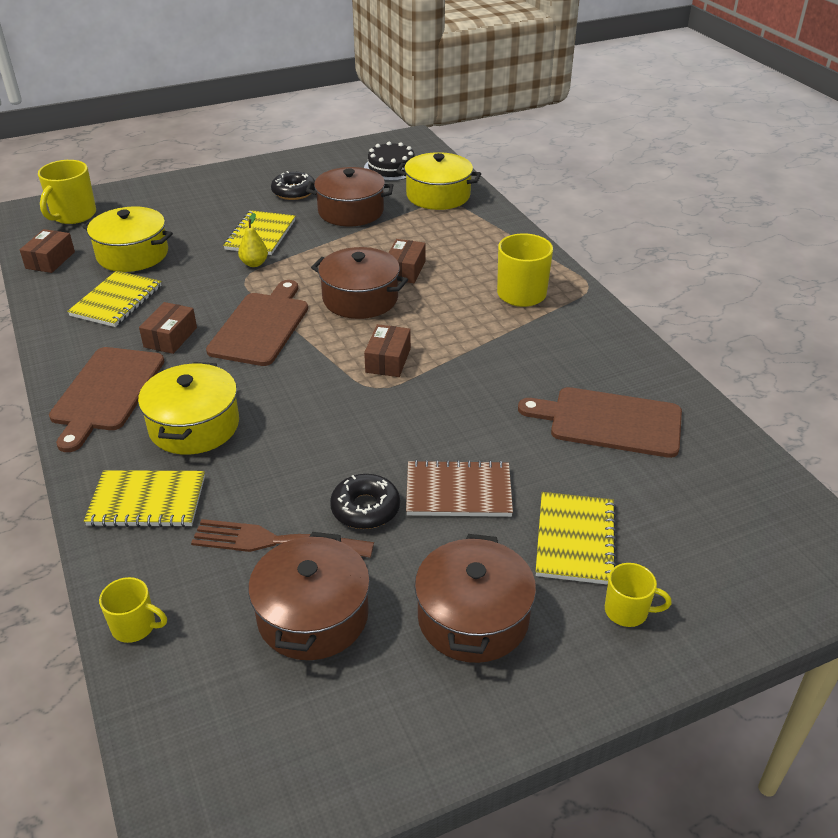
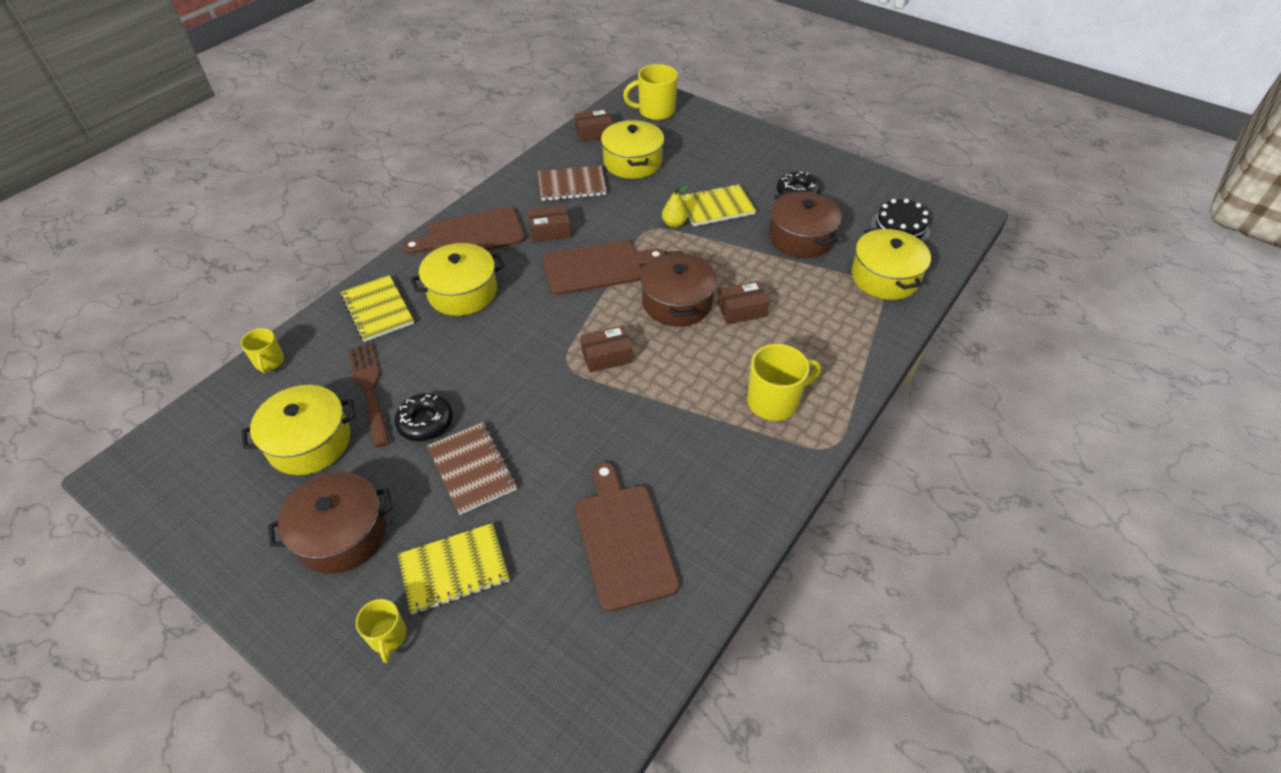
camera: 60 degrees right, 10 degrees up
(116, 301) = (572, 185): yellow notebook -> brown notebook
(313, 615) = (309, 442): brown pot -> yellow pot

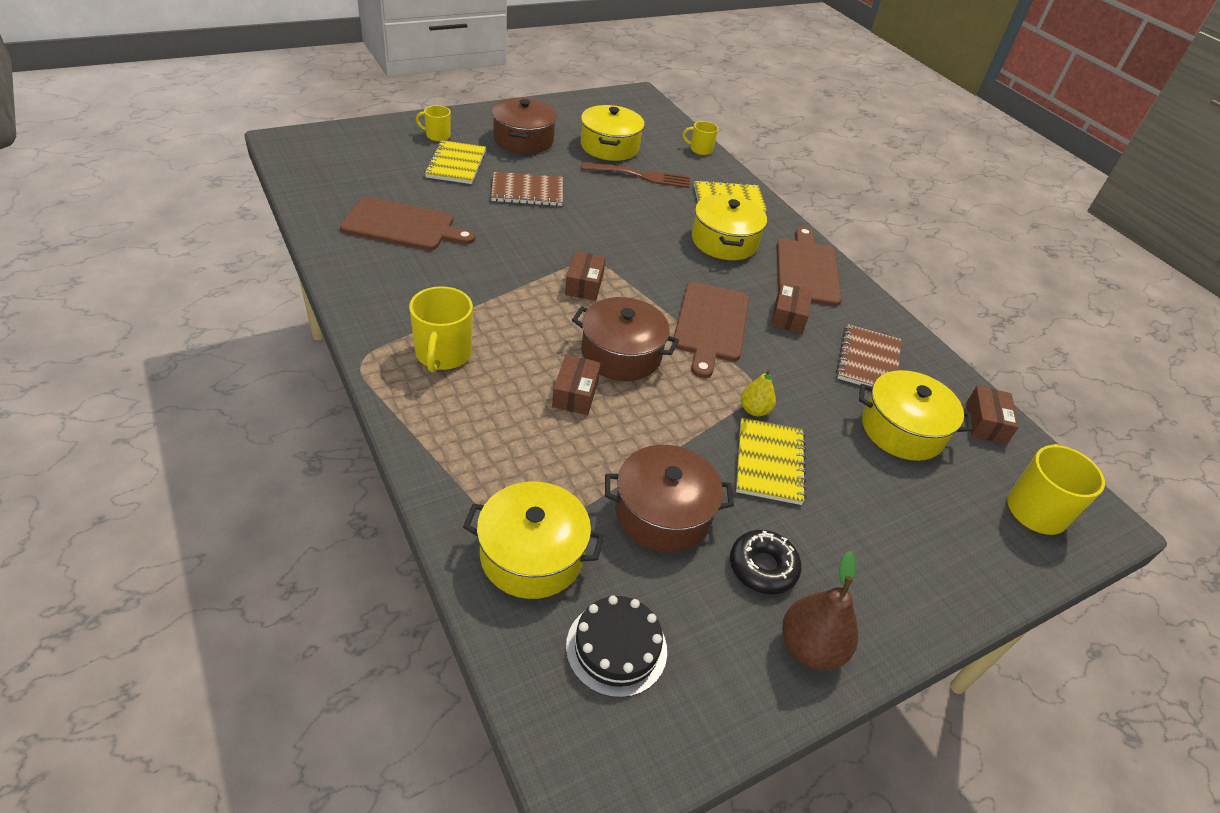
camera: 110 degrees right, 5 degrees down
(425, 422) = (588, 187): black donut -> none
(827, 168) = (810, 648): none -> brown pear

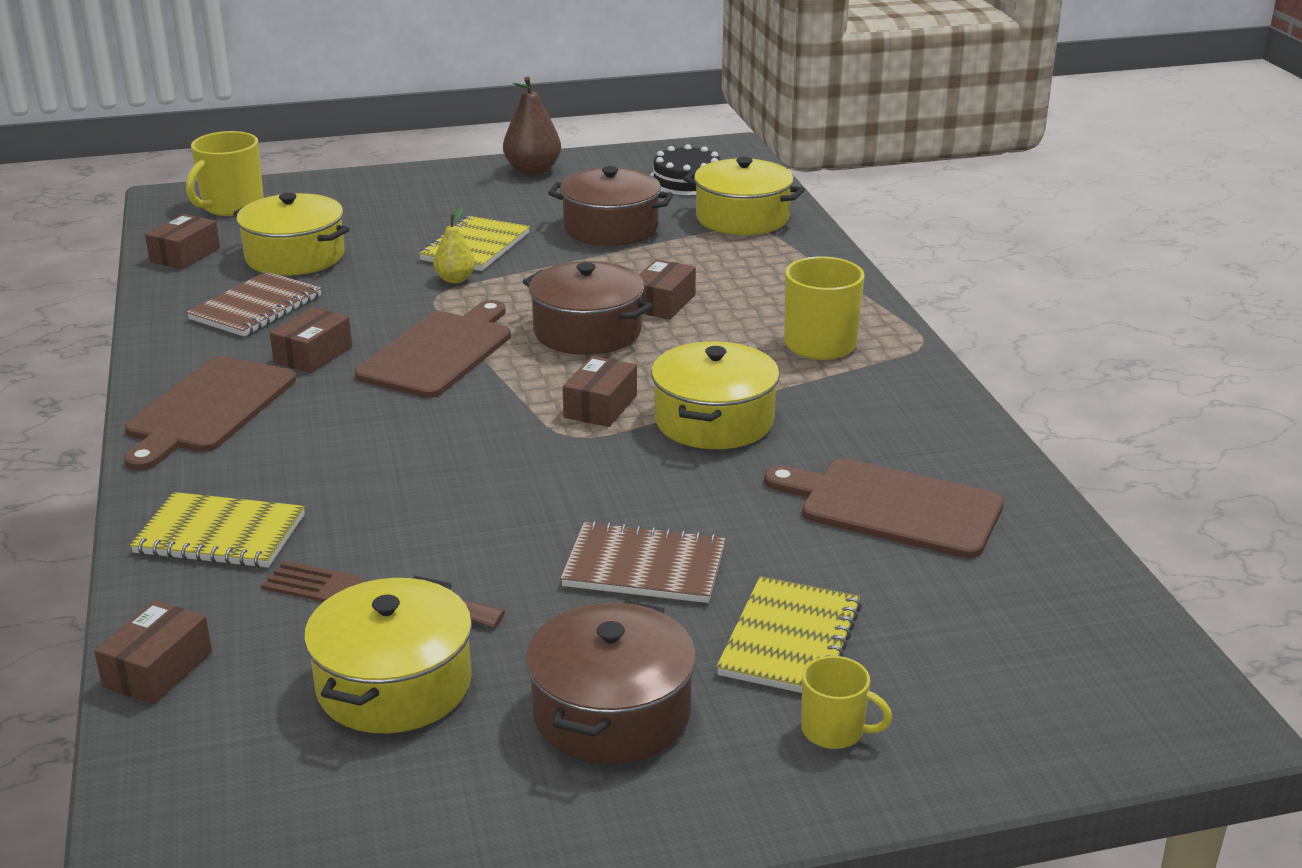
camera: 160 degrees left, 15 degrees down
(700, 149) = (158, 669): yellow mug -> brown box
(724, 241) = (310, 457): yellow pot -> yellow pot (714, 421)
(762, 567) = (539, 200): black donut -> none

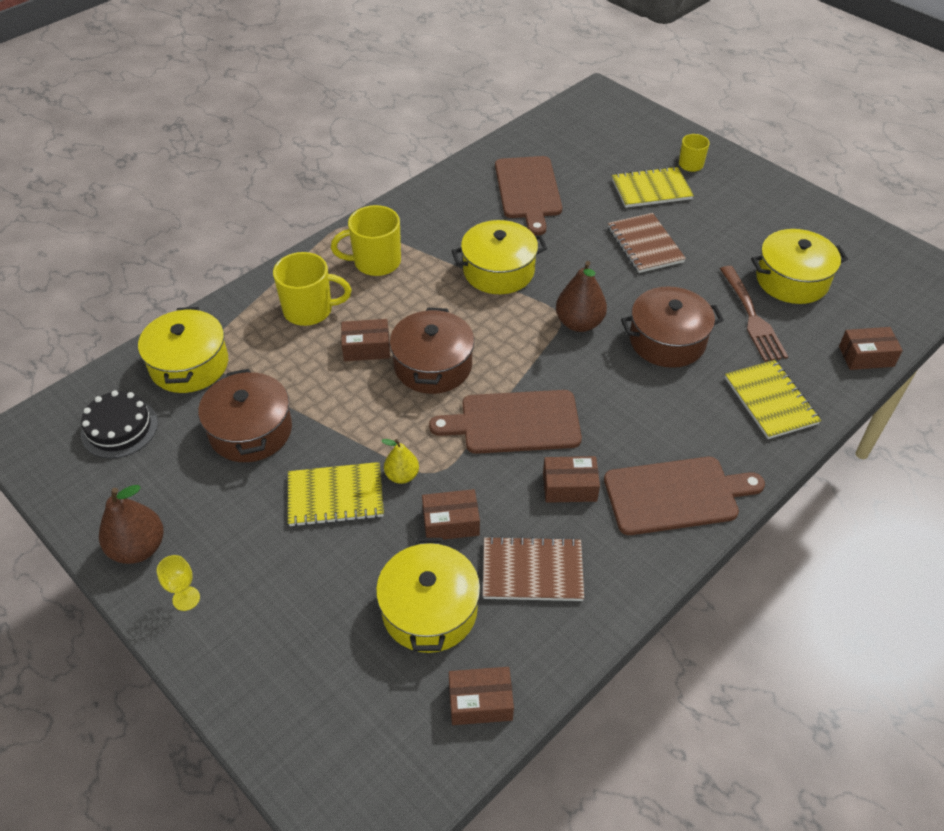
camera: 120 degrees left, 20 degrees up
(231, 206) = (353, 751): yellow mug -> yellow mug (309, 310)
(456, 178) = (186, 598): none -> yellow goblet
(541, 445) = (579, 323): none -> brown pear
(600, 406) = (520, 319): brown box -> brown box (451, 522)
(612, 713) = (740, 217): brown pot -> brown pot (667, 340)

